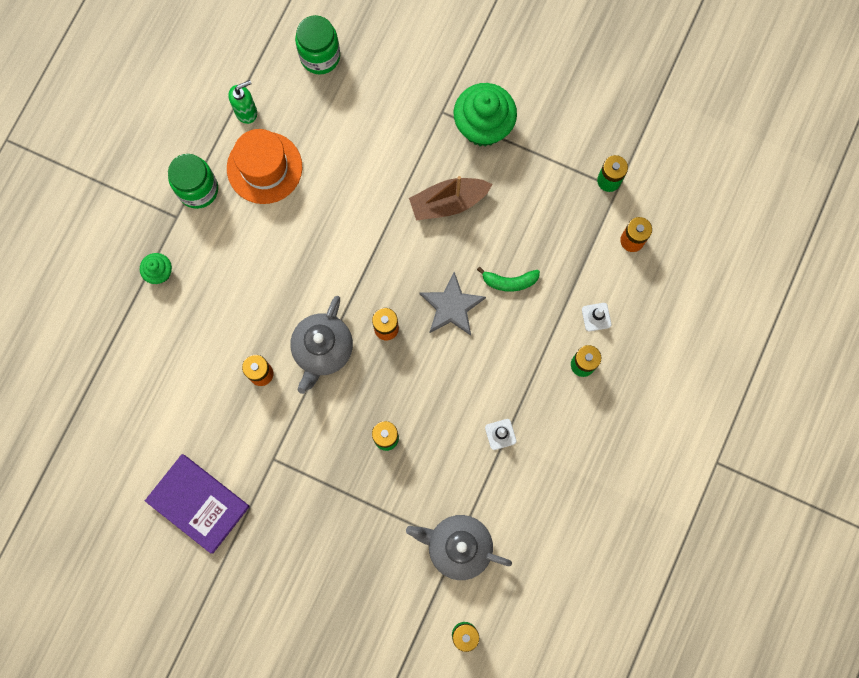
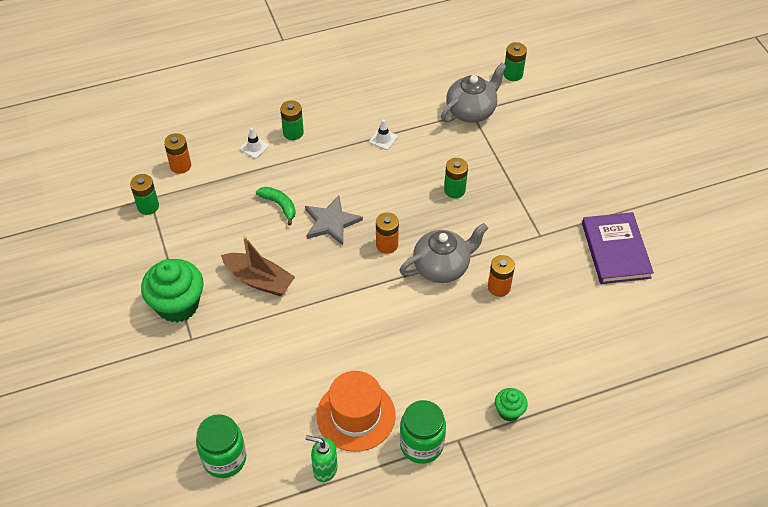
camera: 135 degrees left, 25 degrees down
(458, 546) = (471, 110): grey teapot -> grey teapot turned 105 degrees counterclockwise

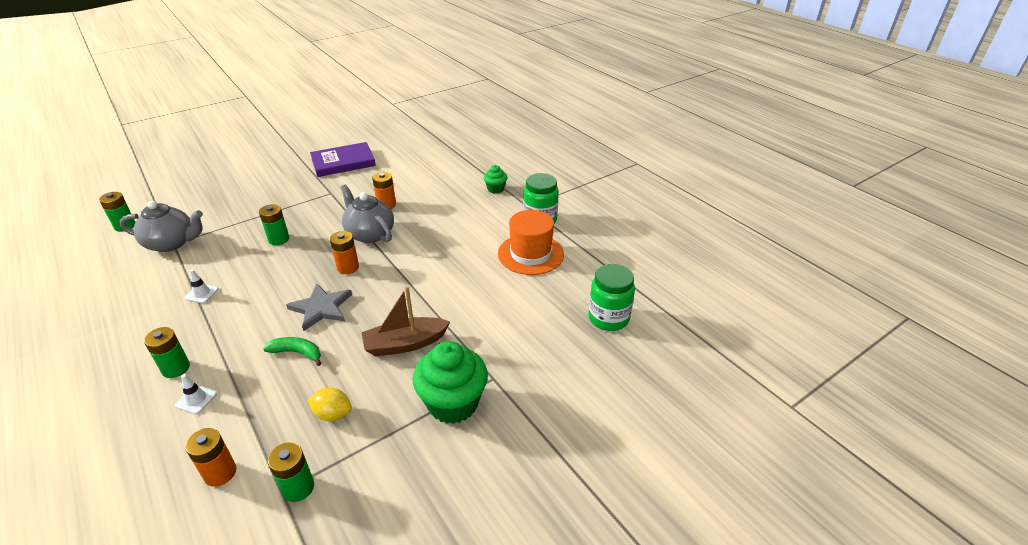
camera: 105 degrees left, 15 degrees down
(203, 227) = (333, 414): none -> yellow lemon
(259, 280) = (405, 344): brown boat -> brown boat turned 120 degrees counterclockwise
(279, 205) = (297, 353): green banana -> green banana turned 75 degrees clockwise
(324, 469) = (585, 261): green soap dispenser -> none
(471, 110) = (171, 243): grey teapot -> grey teapot turned 150 degrees clockwise

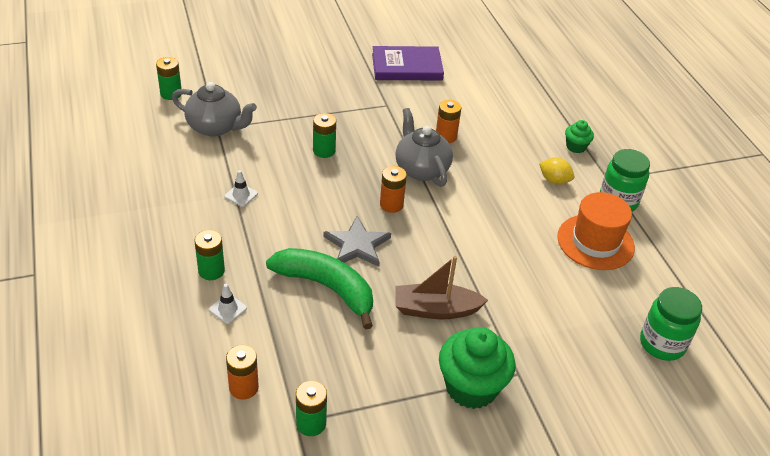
camera: 15 degrees right, 5 degrees up
(297, 353) = (327, 288): green banana -> green banana, size x1.95
(333, 414) = (352, 362): yellow lemon -> yellow lemon (554, 180)

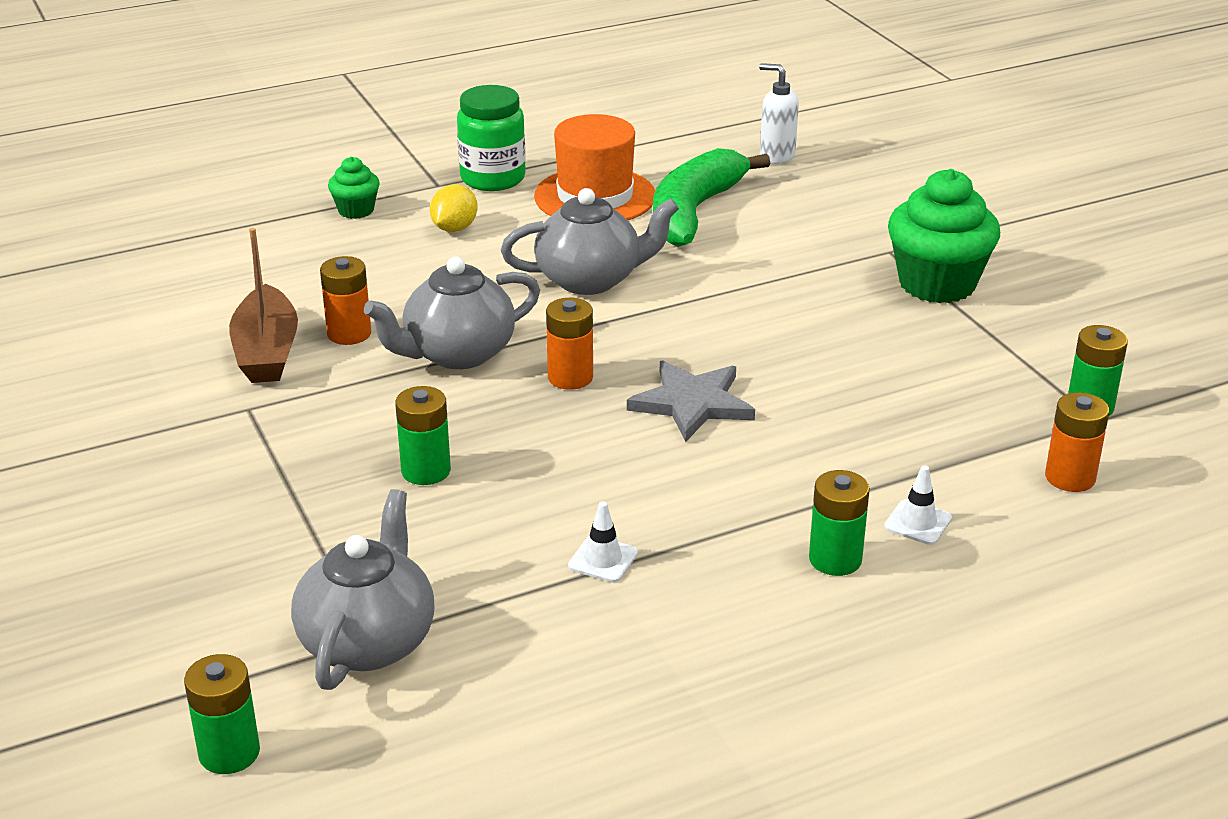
camera: 95 degrees left, 10 degrees down
(327, 288) = (811, 423): green banana -> green banana (693, 212)
(407, 67) = (96, 394): purple book -> none
(435, 309) = (805, 319): brown boat -> brown boat (267, 352)
(491, 226) = (590, 279): none -> grey teapot
(662, 344) = (776, 156): green jar -> white soap dispenser

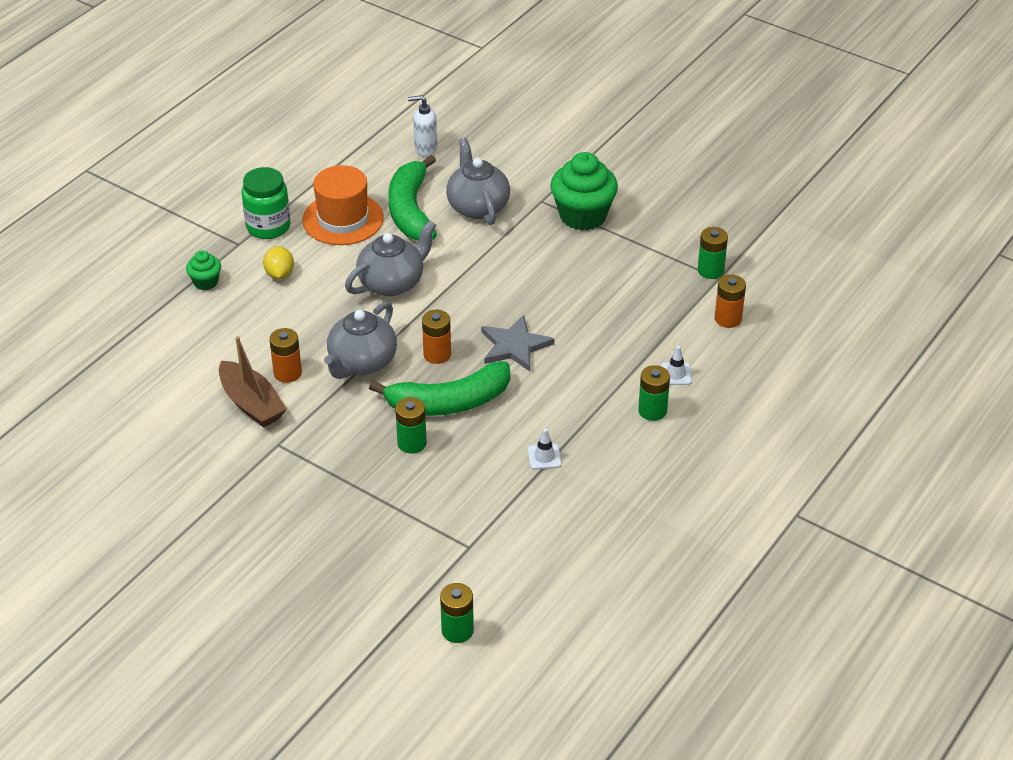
camera: 30 degrees left, 10 degrees up
(368, 641) = (470, 548): grey teapot -> grey teapot (477, 206)
(529, 440) = (449, 402): none -> green banana

